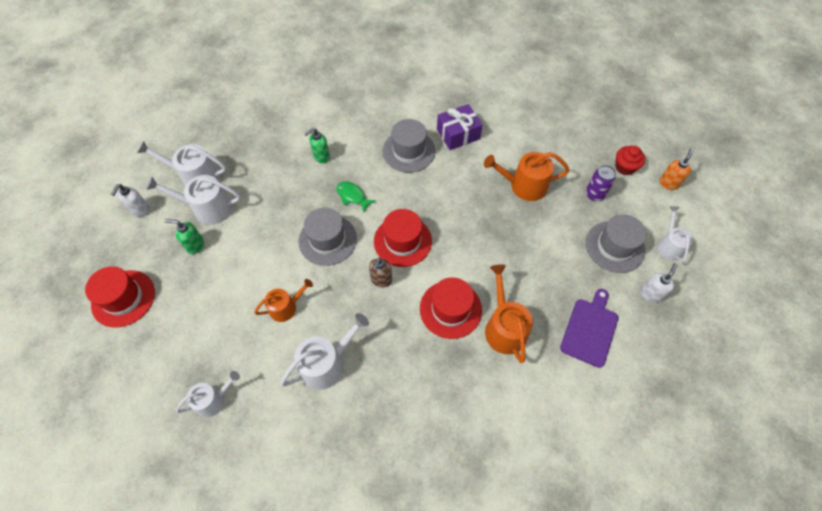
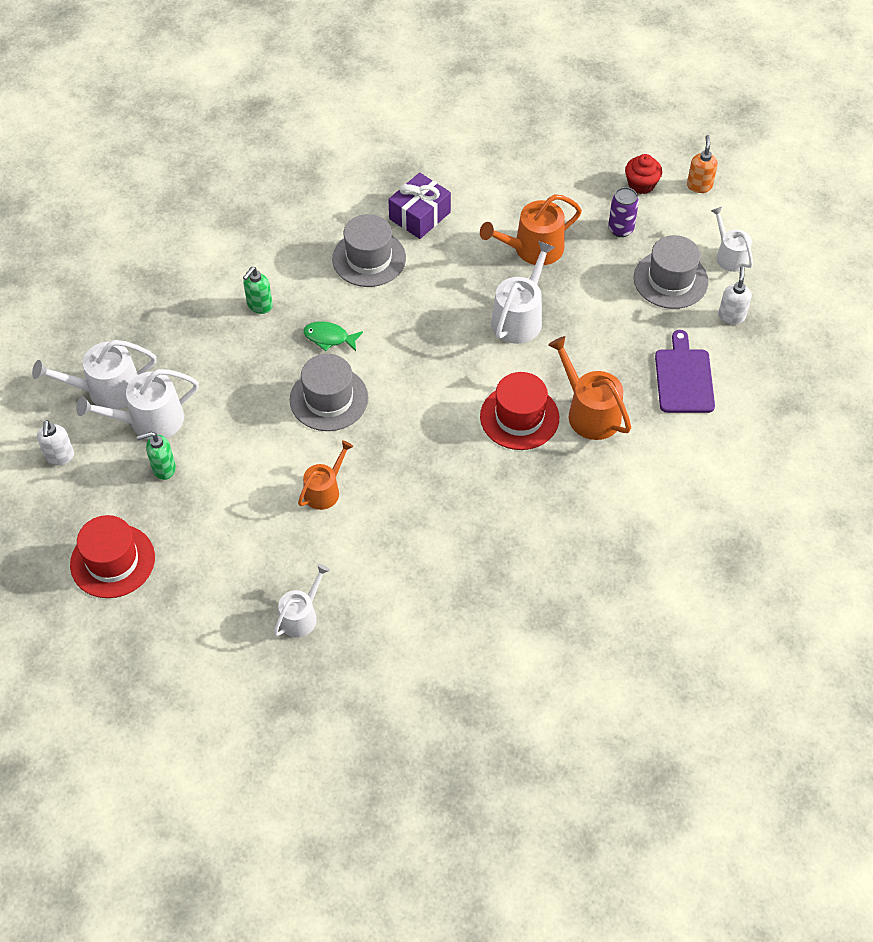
camera: 25 degrees left, 5 degrees down
(327, 363) = (410, 528): white watering can -> white watering can (519, 318)
(381, 280) = (421, 418): brown soap dispenser -> none
(402, 241) = (422, 366): red hat -> none

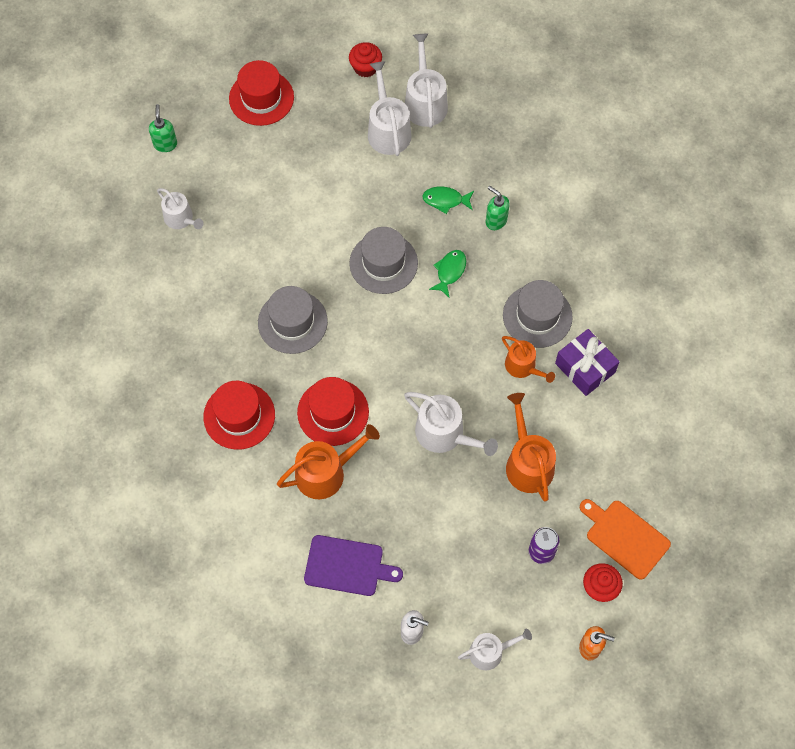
camera: 100 degrees right, 10 degrees up
(60, 457) = (365, 67): white soap dispenser -> red cupcake
(163, 469) = (338, 136): green soap dispenser -> green soap dispenser (165, 144)
(239, 353) = (445, 200): none -> green fish
(324, 490) = (291, 249): orange watering can -> orange watering can (523, 367)
(545, 504) = (239, 416): none -> red hat
(587, 171) = (625, 537): none -> orange cutting board
(670, 280) = (468, 584): grey hat -> grey hat (292, 322)

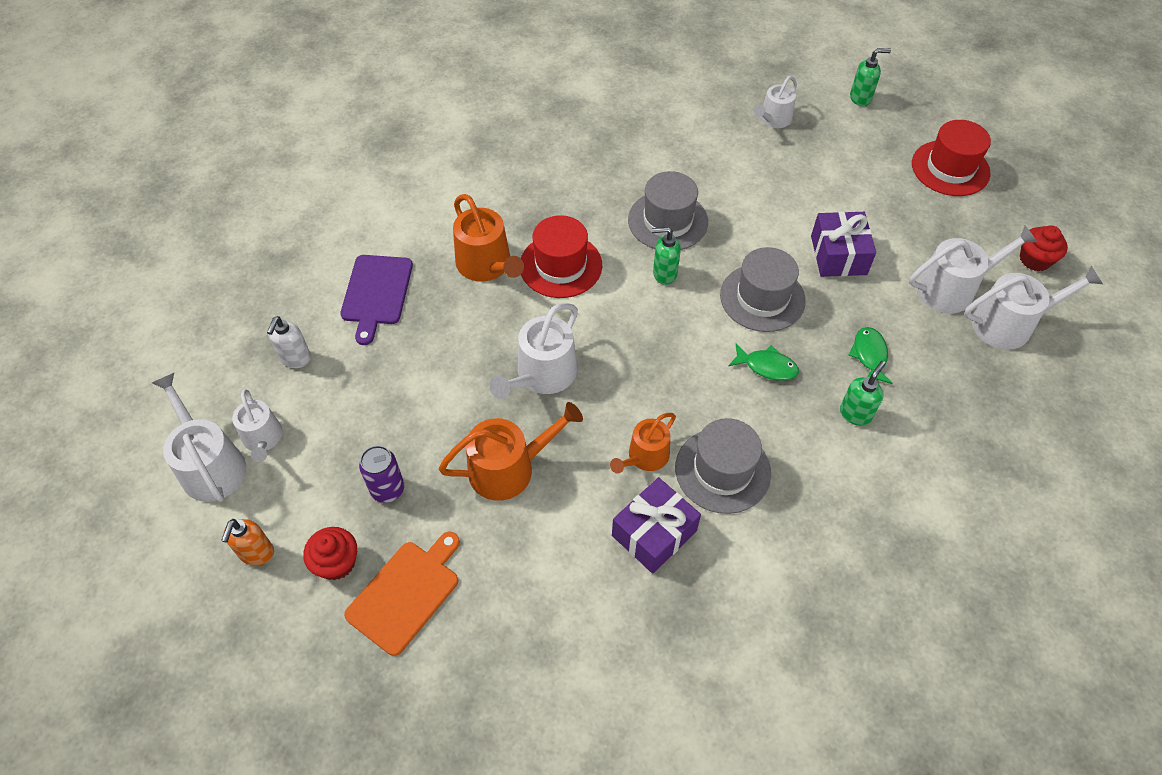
camera: 85 degrees right, 10 degrees down
(239, 416) = (549, 187): red hat -> none
(345, 200) = (838, 255): none -> purple gift
(351, 332) = (664, 274): none -> green soap dispenser
(512, 692) = (210, 465): none -> white watering can

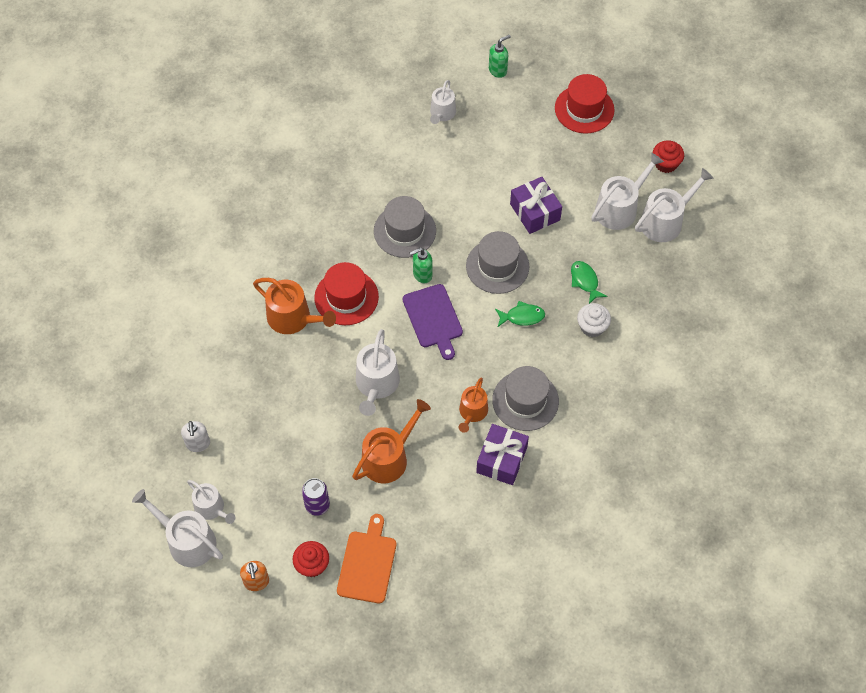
camera: 25 degrees left, 5 degrees up
(376, 293) = (226, 372): purple cutting board -> purple cutting board (433, 319)
(855, 413) = (592, 327): green soap dispenser -> white cupcake

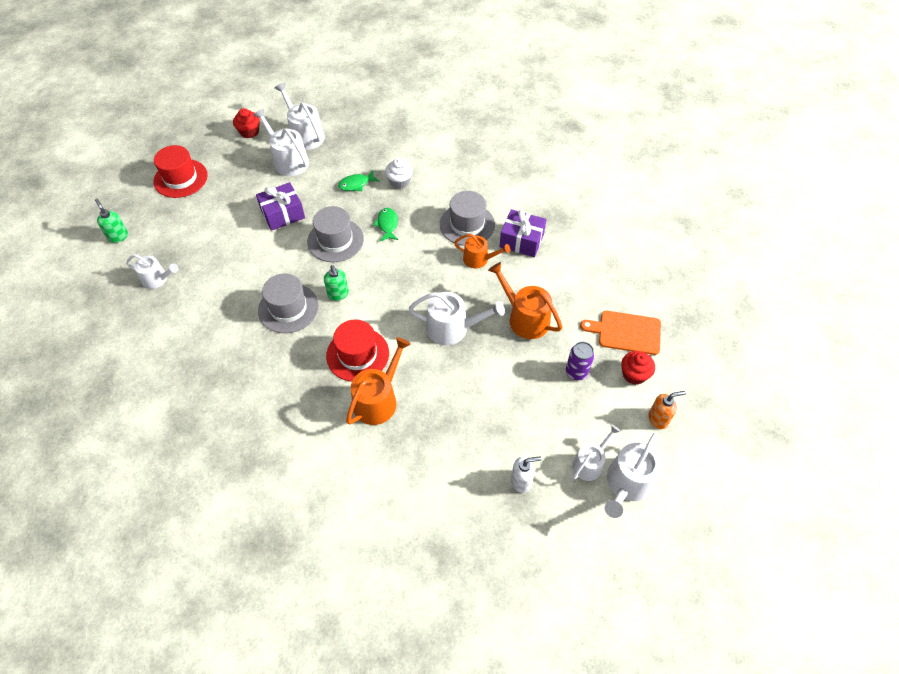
camera: 90 degrees left, 5 degrees down
(433, 319) = (385, 286): purple cutting board -> none

